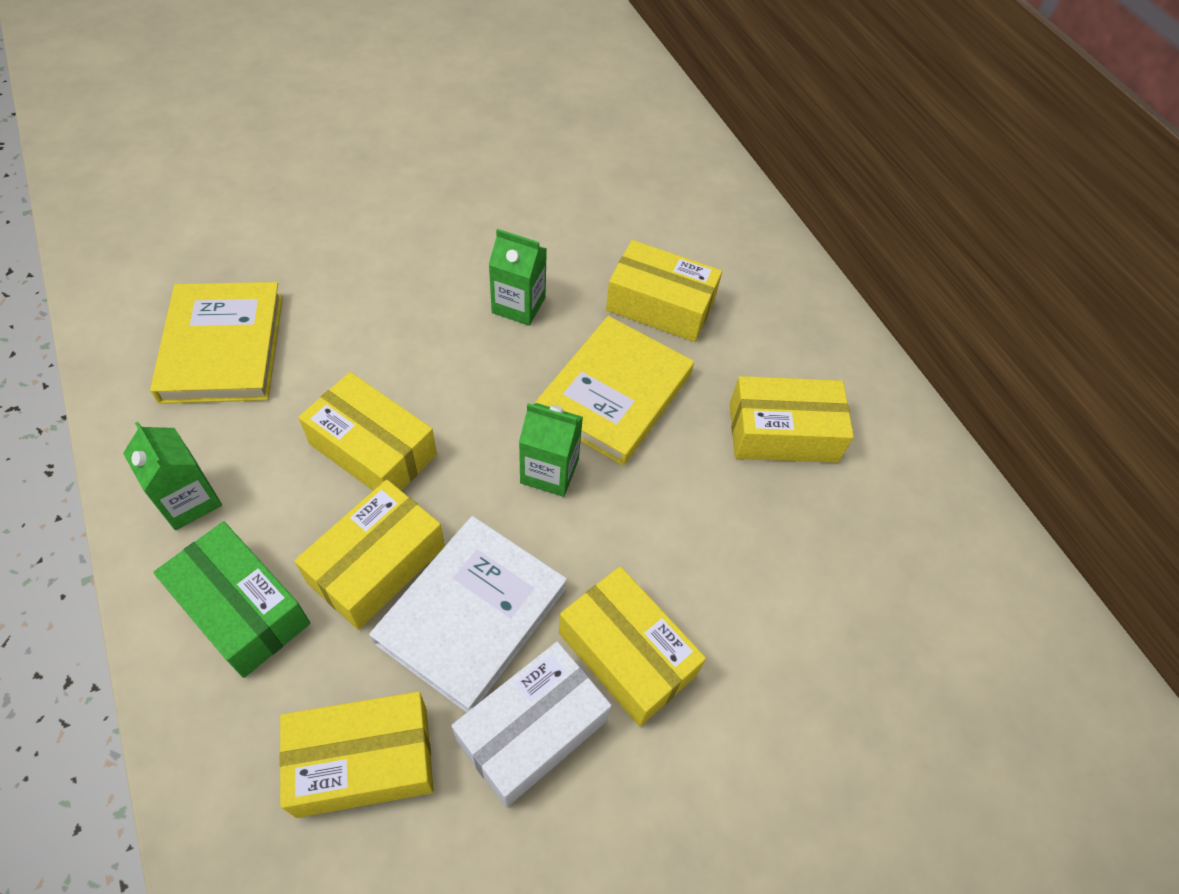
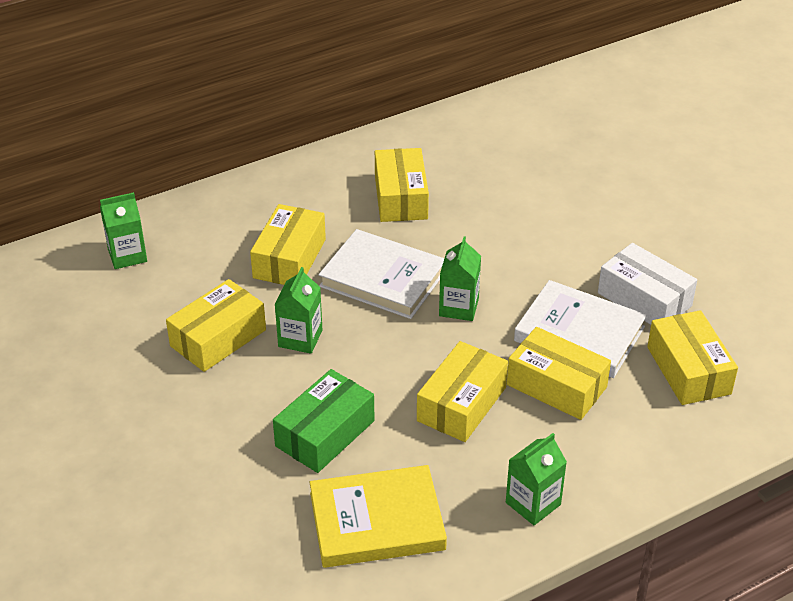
camera: 90 degrees left, 15 degrees down
(242, 608) = (610, 450): green box -> green box (325, 433)
(615, 394) = (383, 278): yellow book -> white book
(627, 654) = (584, 263): yellow box -> yellow box (218, 338)
(674, 171) = (127, 255): none -> green carton

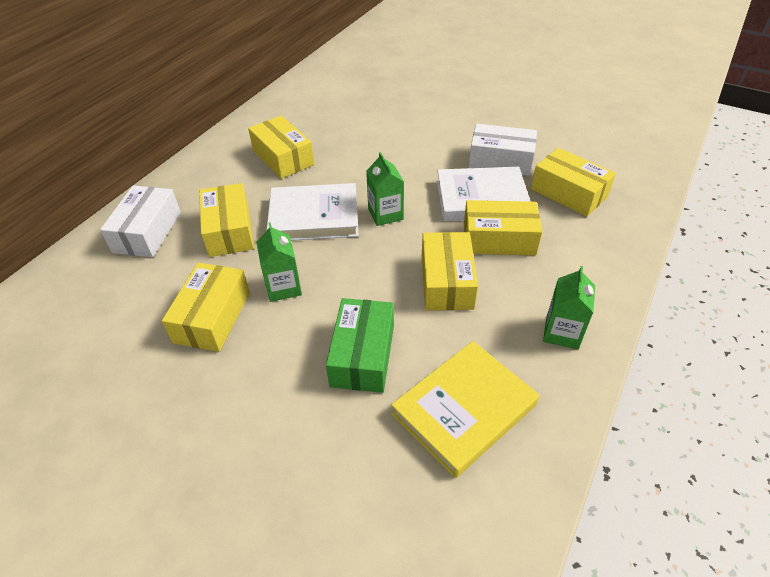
camera: 30 degrees left, 5 degrees up
(127, 255) = (82, 283): green carton -> none
(213, 227) = (147, 232): none -> white box

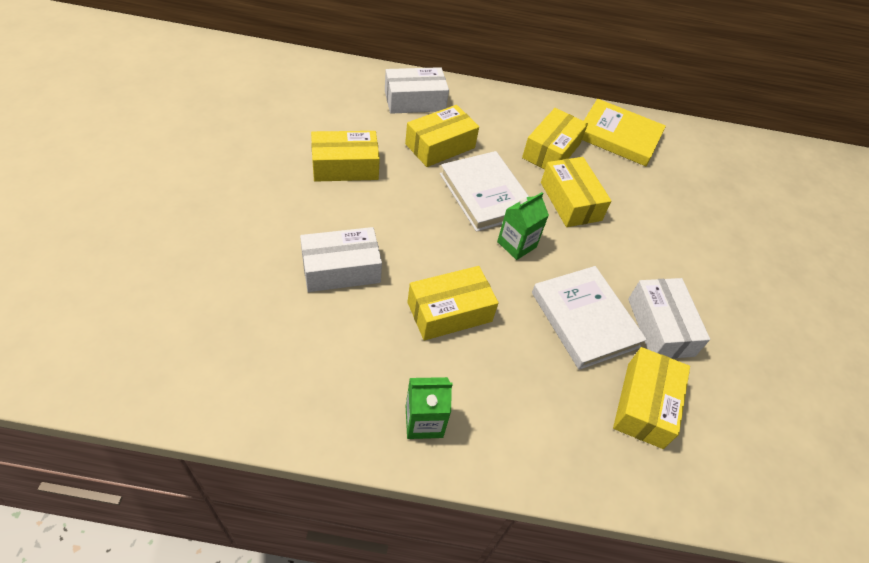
camera: 60 degrees right, 5 degrees up
(283, 287) = (393, 198): green carton -> none
(362, 355) = (341, 269): green box -> white box
(464, 410) = (307, 353): yellow book -> yellow book (618, 136)
(499, 239) = (530, 346): yellow box -> yellow box (570, 201)

